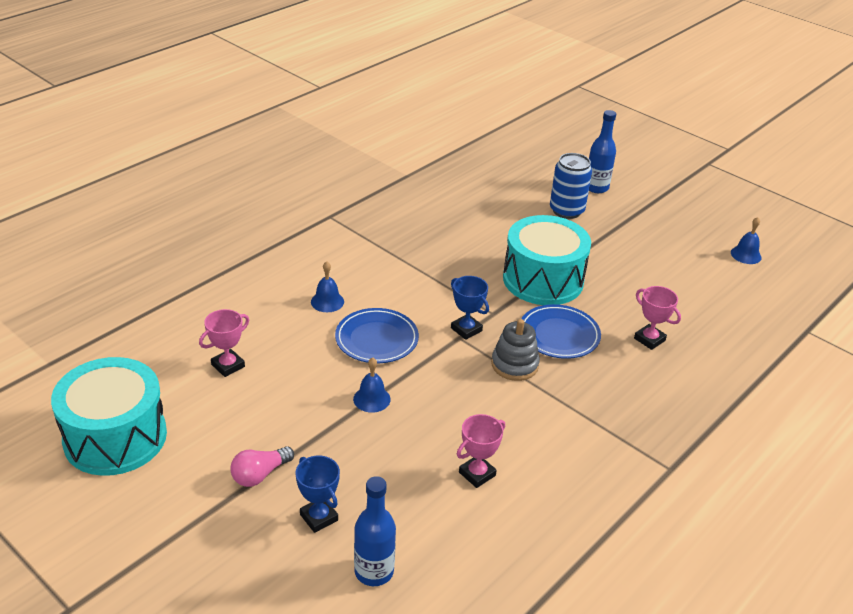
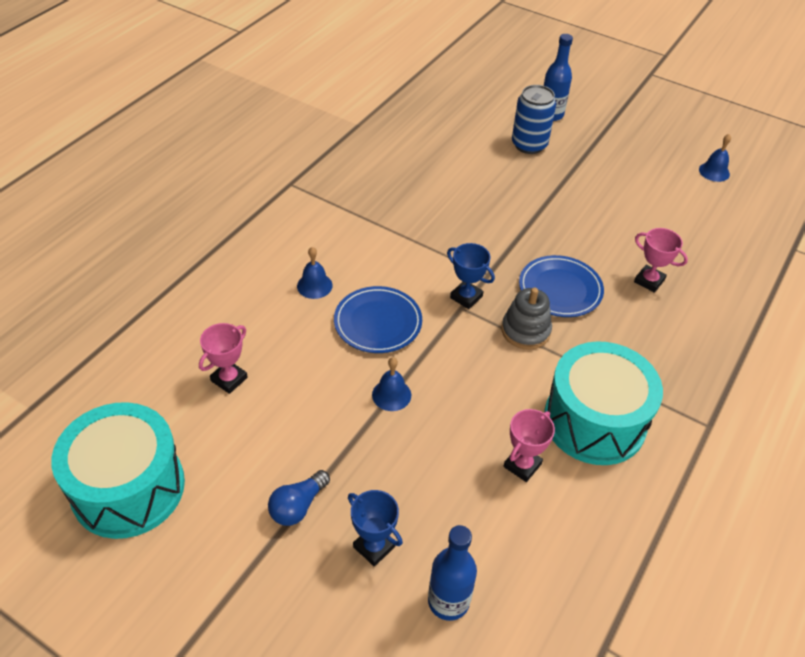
camera: 10 degrees left, 10 degrees up
(260, 474) = (298, 506): pink light bulb -> blue light bulb
(543, 280) = (527, 228): turquoise drum -> turquoise drum (594, 421)

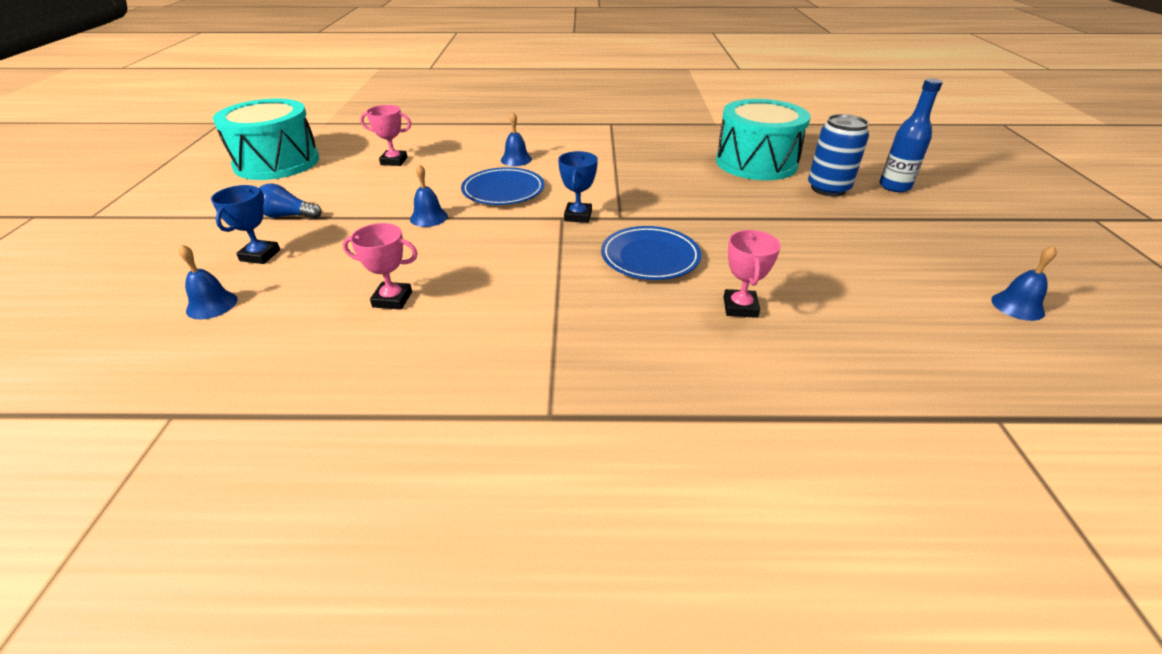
camera: 60 degrees right, 10 degrees down
(448, 601) = (212, 305): blue bottle -> blue bell
(525, 331) = (569, 255): grey stacking toy -> none
(594, 421) = (484, 326): turquoise drum -> turquoise drum (756, 163)

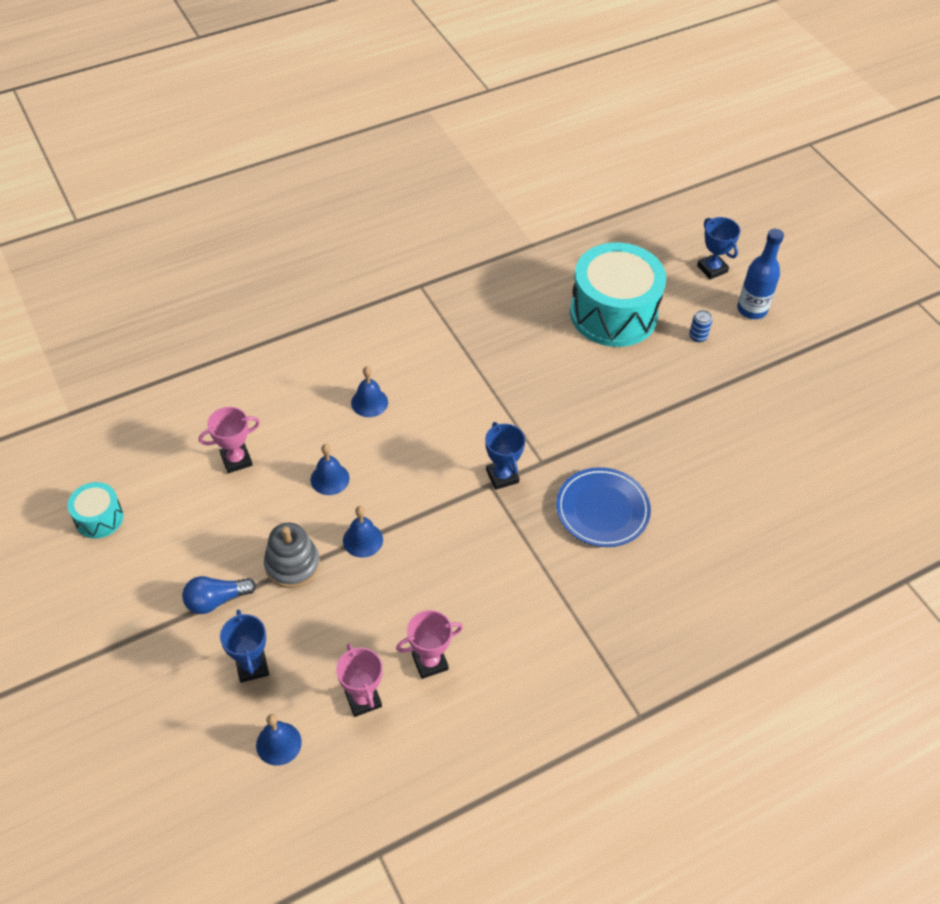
camera: 30 degrees left, 15 degrees up
(277, 162) = (99, 518): turquoise drum -> turquoise drum, size x0.47
(362, 215) = (292, 564): none -> grey stacking toy
(503, 190) = (400, 465): blue plate -> none
(740, 307) = (704, 543): pink trophy -> pink trophy (363, 699)
(828, 188) = (698, 336): blue can -> blue can, size x0.43
(867, 160) = (712, 269): none -> blue trophy
(1017, 306) = (889, 452): blue bell -> blue bell (330, 479)

